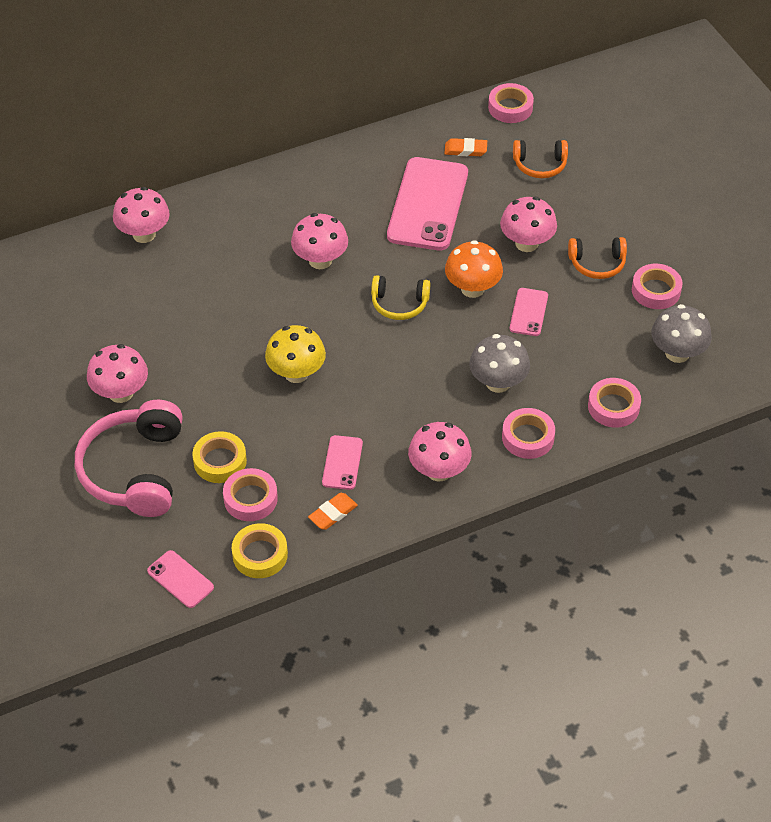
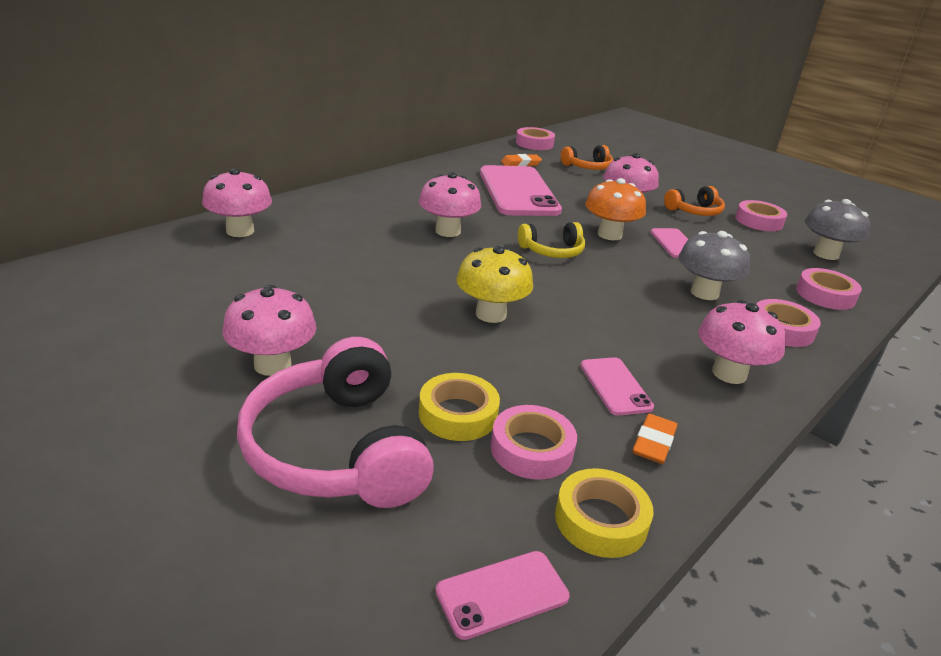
camera: 25 degrees left, 20 degrees down
(180, 579) = (502, 594): pink phone -> pink phone turned 45 degrees counterclockwise

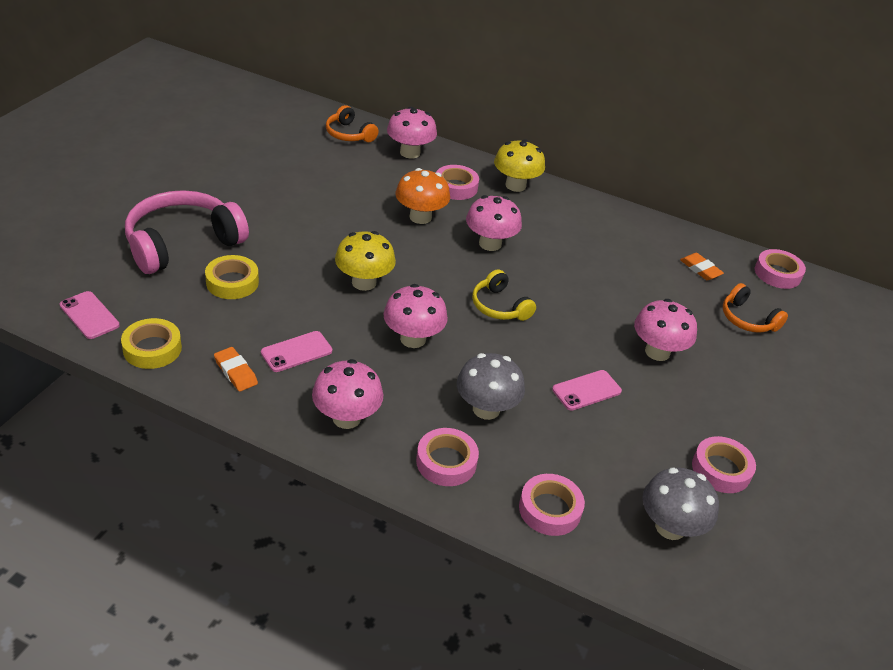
camera: 70 degrees right, 10 degrees up
(272, 365) = (251, 205): pink mushroom -> pink mushroom (413, 339)
(352, 196) = (515, 185): none -> yellow mushroom
(518, 192) = (619, 274): pink phone -> none
(531, 449) = (208, 316): pink tape -> pink tape (456, 187)
(609, 235) = (568, 342): orange mushroom -> orange mushroom (420, 217)
(653, 443) = (235, 372): orange eraser -> orange eraser turned 45 degrees clockwise
(694, 211) = (696, 410): orange headphones -> orange headphones (349, 134)

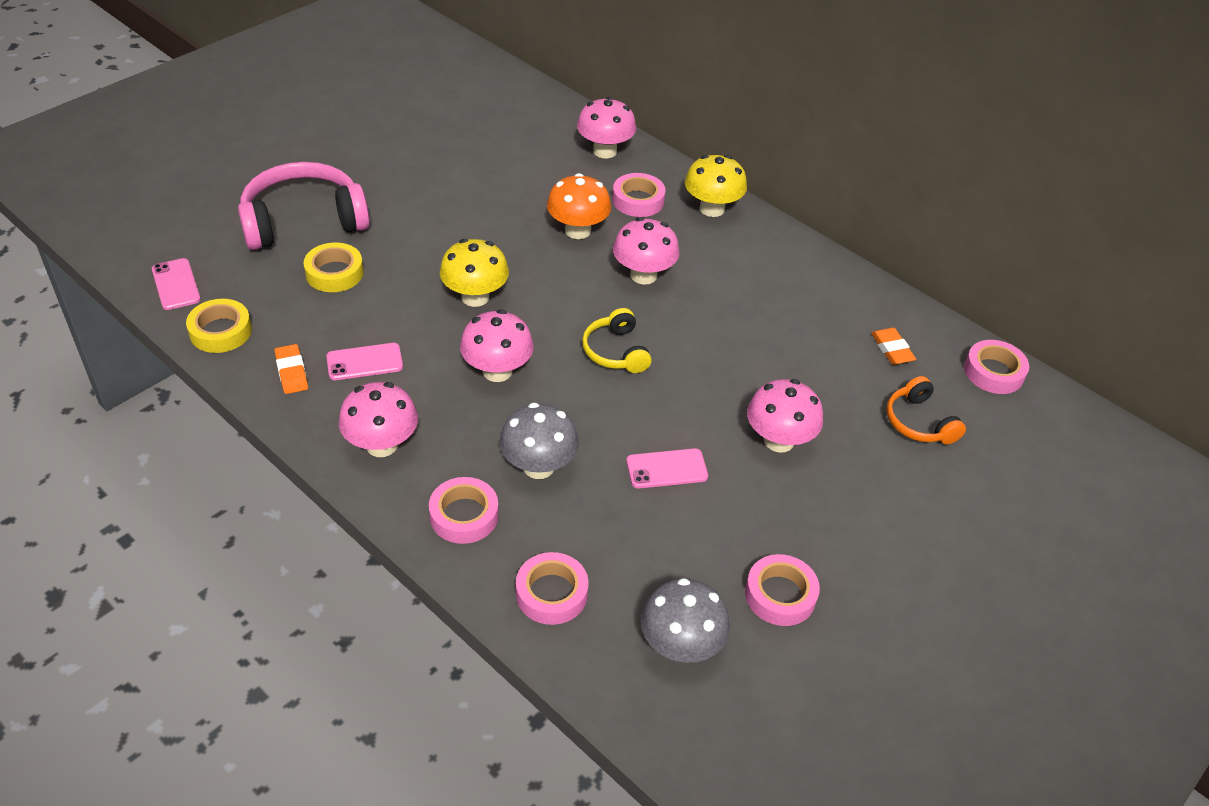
camera: 20 degrees right, 5 degrees up
(349, 134) = (545, 119): orange headphones -> none

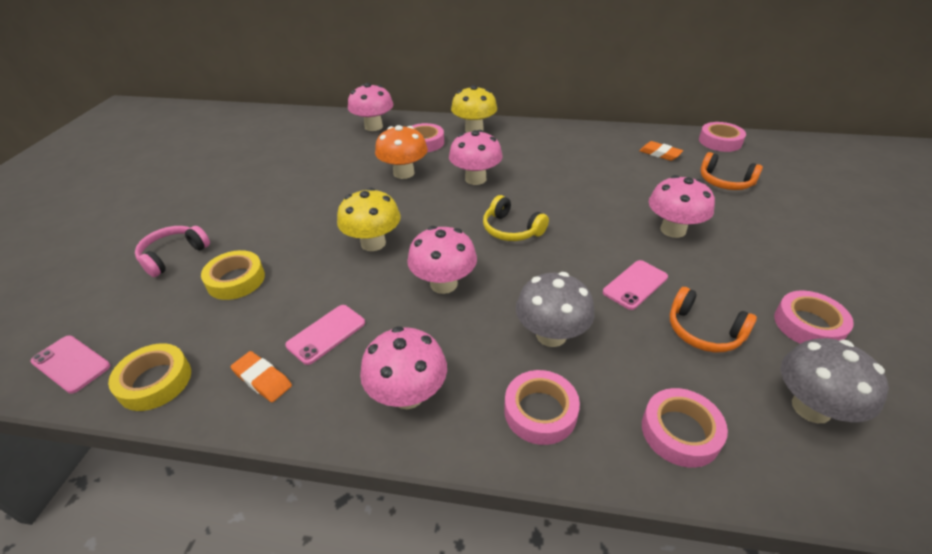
camera: 30 degrees left, 5 degrees down
(303, 221) = (173, 255): pink headphones -> pink headphones, size x0.53
(674, 541) = (703, 331): none -> orange headphones

